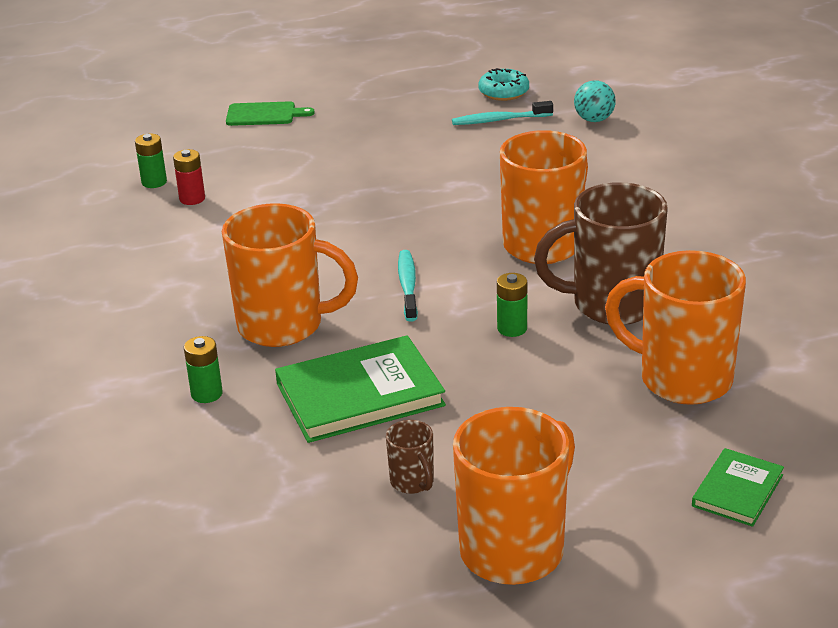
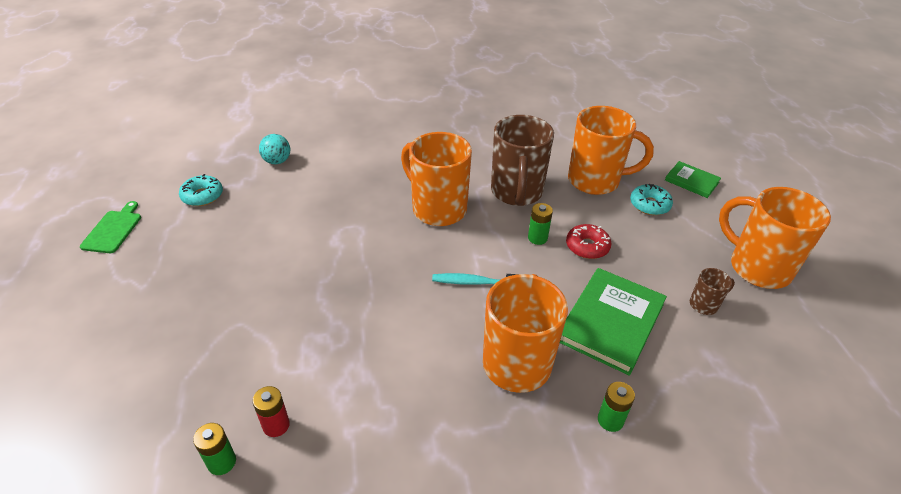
camera: 85 degrees left, 10 degrees up
(264, 114) = (128, 355): green cutting board -> green cutting board (113, 230)
(360, 395) = (611, 322): green book -> green book turned 45 degrees clockwise
(499, 120) = (247, 204): turquoise toothbrush -> none
(508, 373) = (587, 246): none -> red donut
(639, 436) = (649, 205): none -> turquoise donut
(682, 379) = (595, 181): orange mug -> orange mug turned 120 degrees counterclockwise

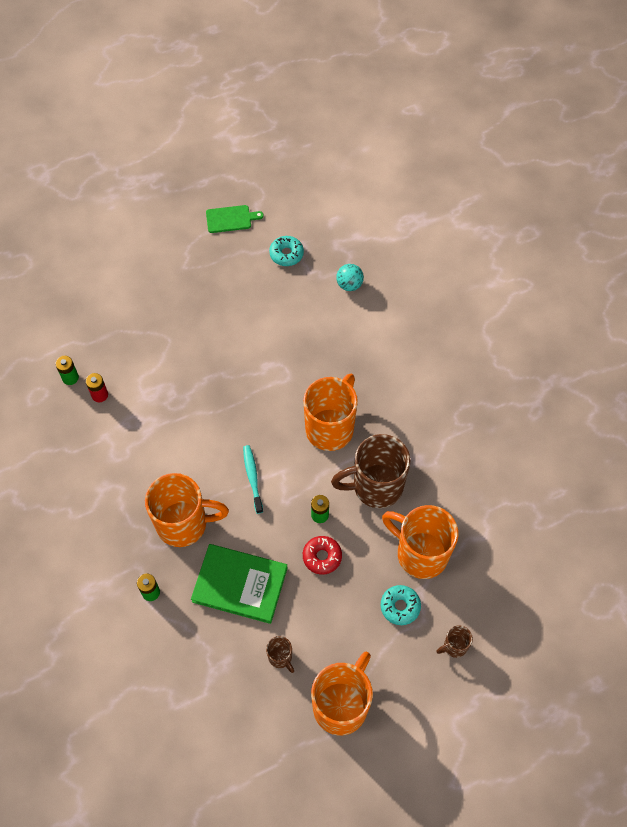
camera: 75 degrees right, 20 degrees up
(595, 181) = (420, 553): orange mug -> orange mug turned 135 degrees clockwise
(691, 181) = (454, 646): green book -> brown mug

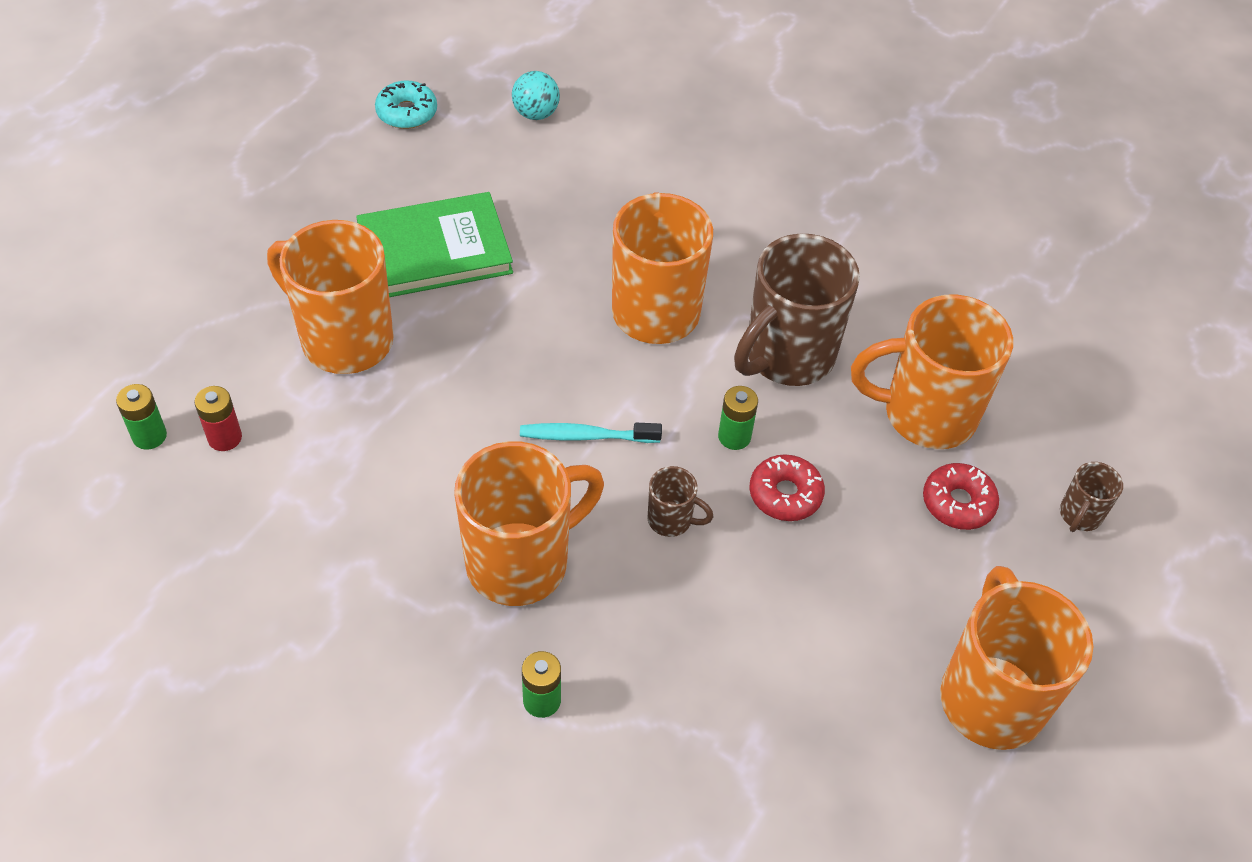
camera: 35 degrees left, 10 degrees down
(179, 370) = (344, 339): none -> orange mug
(231, 219) = (280, 101): green cutting board -> none
(240, 585) = (686, 605): green book -> green book (435, 250)
(252, 477) = (585, 436): turquoise toothbrush -> turquoise toothbrush turned 45 degrees counterclockwise
(280, 657) = (839, 680): brown mug -> brown mug (671, 520)
(400, 606) = (958, 503): turquoise donut -> red donut

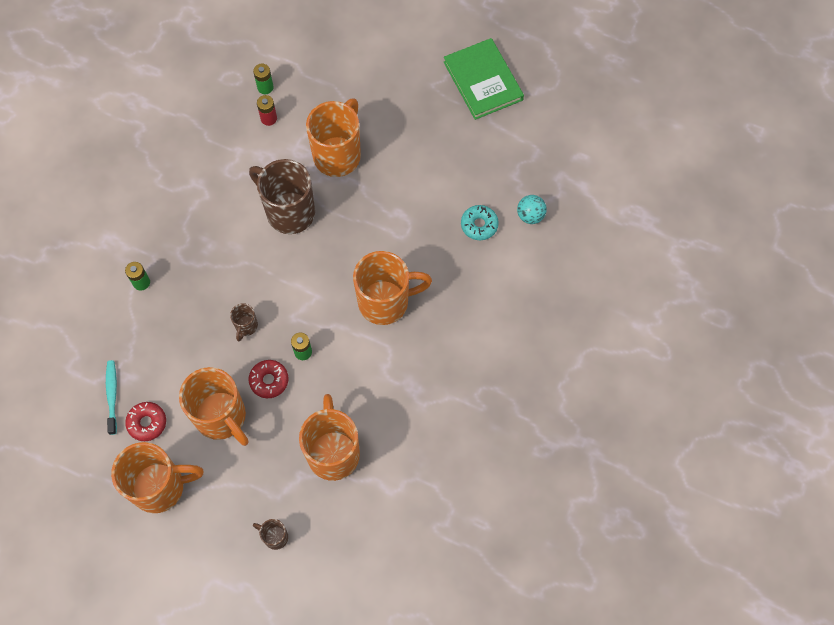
camera: 85 degrees right, 15 degrees up
(407, 112) = (514, 147): turquoise donut -> turquoise donut (479, 225)
(435, 250) = (408, 184): green book -> green book (483, 81)
(521, 562) = (214, 261): orange mug -> orange mug (221, 417)
(585, 436) = (293, 279): turquoise toothbrush -> turquoise toothbrush (112, 395)
(787, 356) = (363, 375): brown mug -> brown mug (289, 212)
(958, 503) = (275, 470): red donut -> red donut (147, 423)

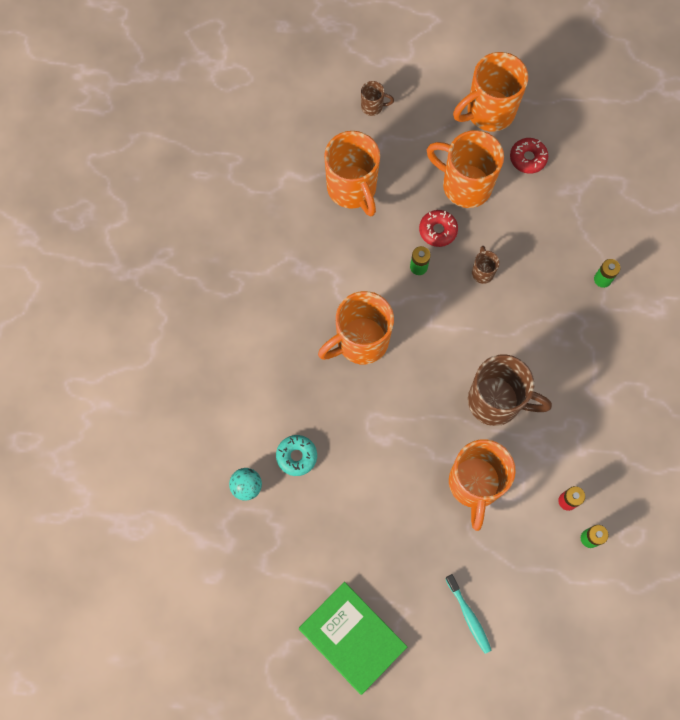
camera: 160 degrees right, 5 degrees up
(112, 395) = (571, 170): turquoise toothbrush -> turquoise toothbrush (469, 616)

